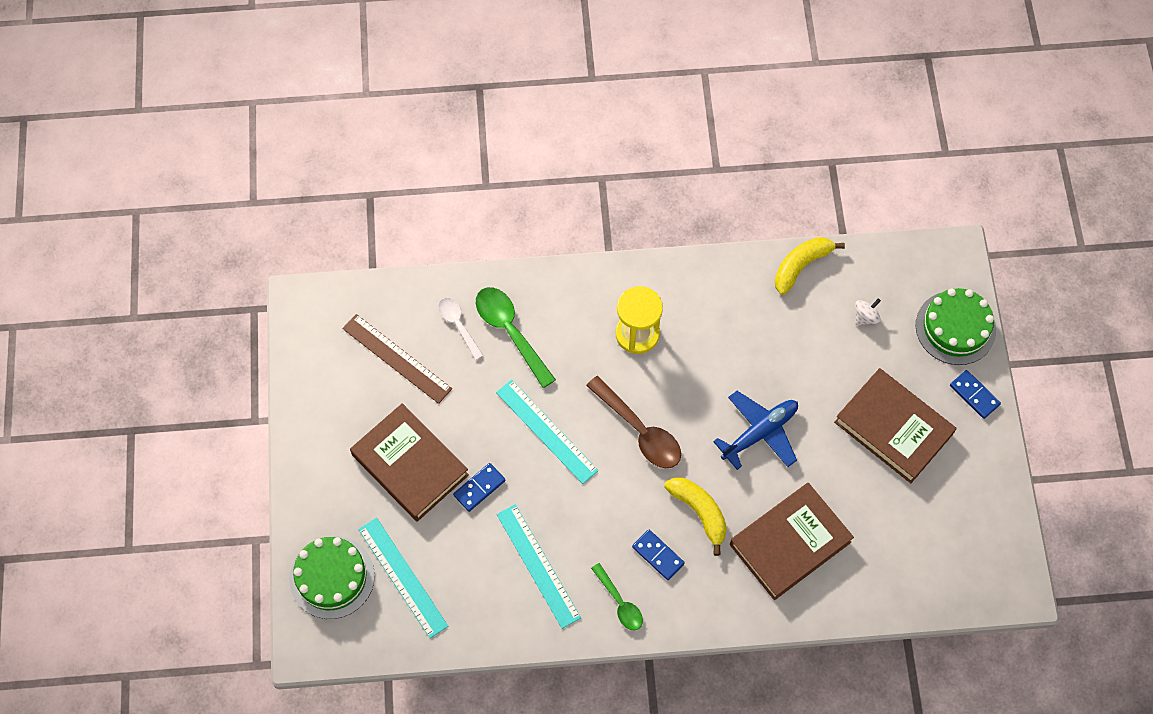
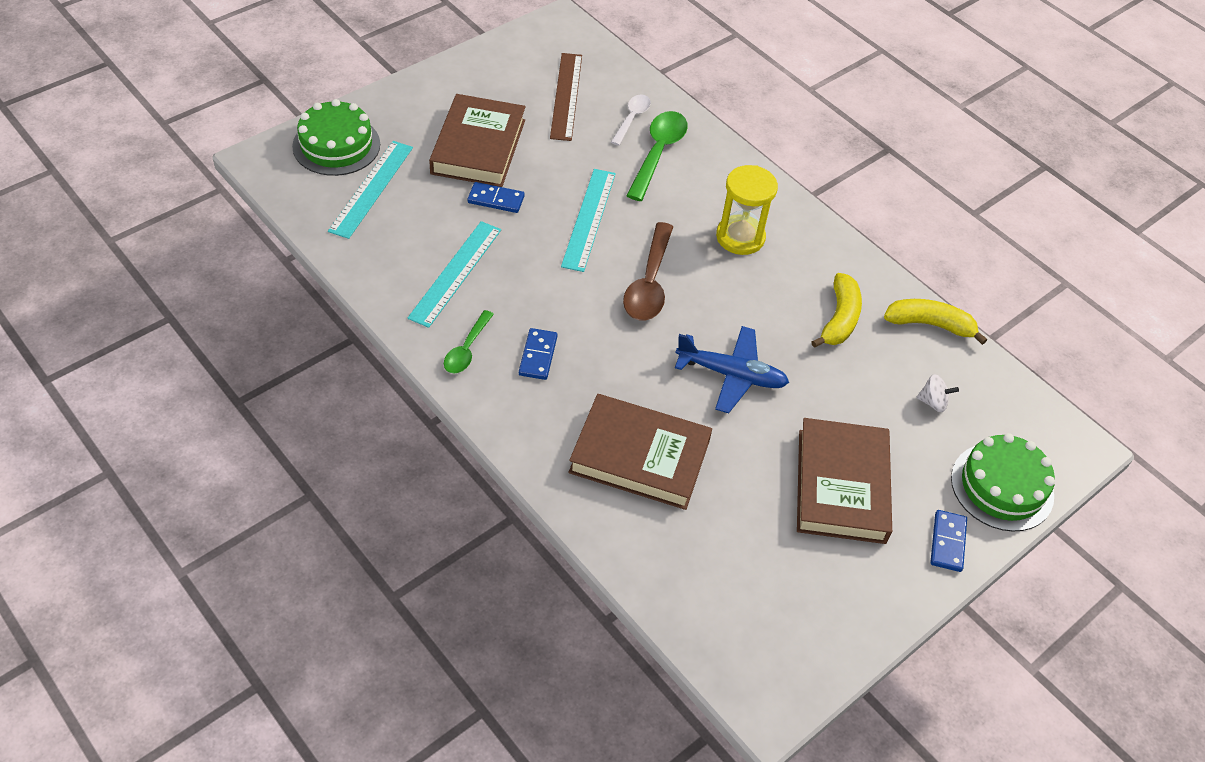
camera: 50 degrees right, 15 degrees down
(699, 512) = (609, 367): yellow banana -> yellow banana (839, 319)

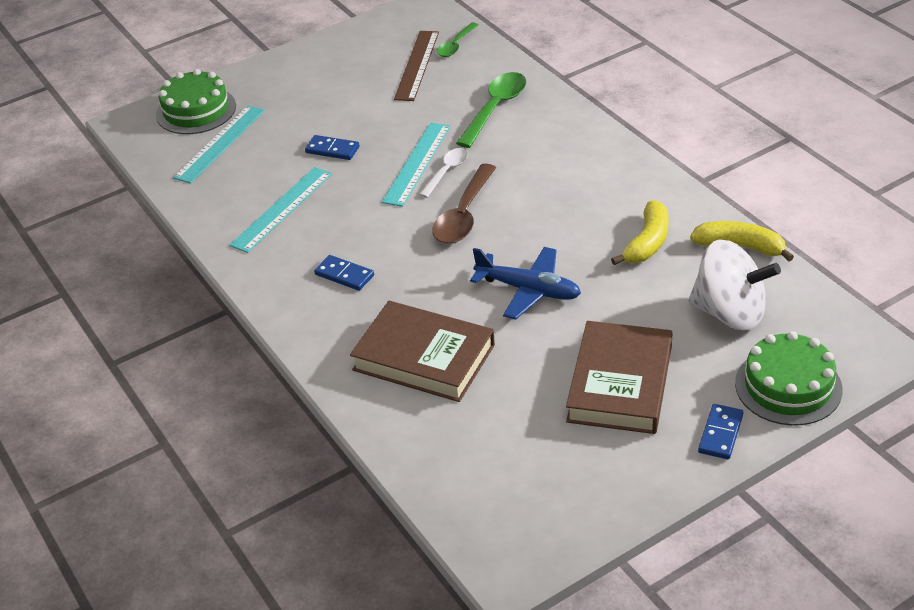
camera: 15 degrees right, 10 degrees down
(467, 349) = (279, 270): green spoon -> green spoon (456, 45)
(478, 147) = (325, 108): brown book -> none
(538, 356) = (344, 275): blue domino -> blue domino turned 75 degrees counterclockwise
(632, 118) = (476, 81): white spoon -> white spoon (447, 172)
(740, 237) = (561, 176): yellow hourglass -> none
(933, 402) = (729, 313): white spinning top -> white spinning top, size x2.42

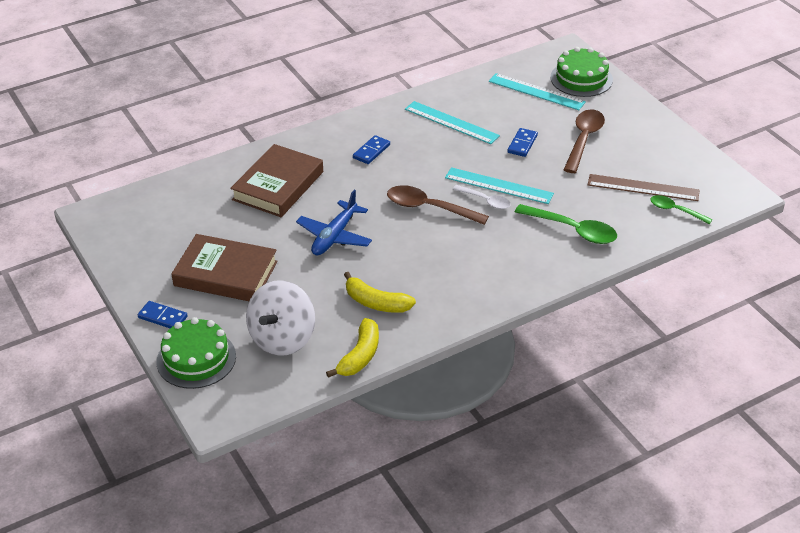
camera: 90 degrees right, 0 degrees up
(326, 105) = (583, 140): none -> brown spoon

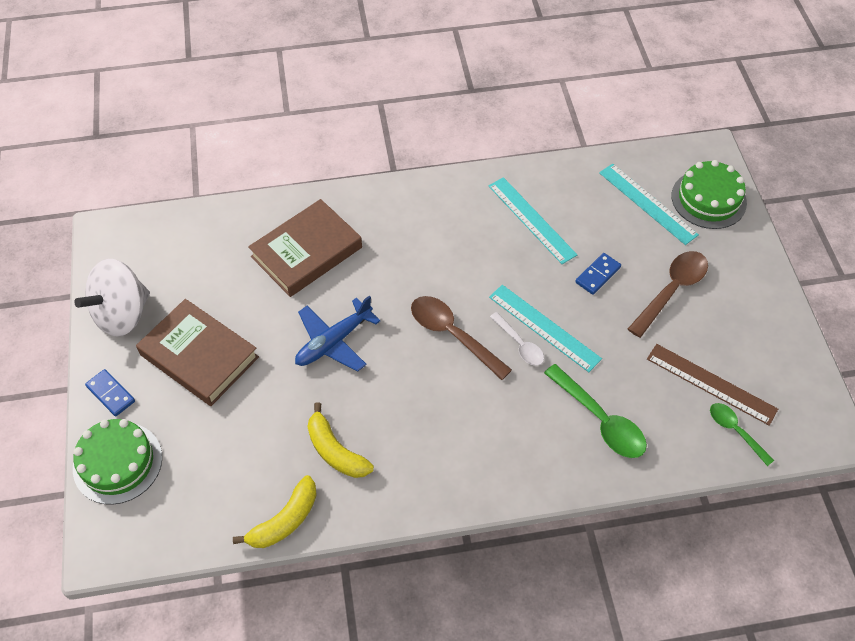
camera: 20 degrees right, 15 degrees up
(282, 338) = (216, 466): white spinning top -> white spinning top (122, 314)
(371, 151) = (426, 234): blue domino -> none

